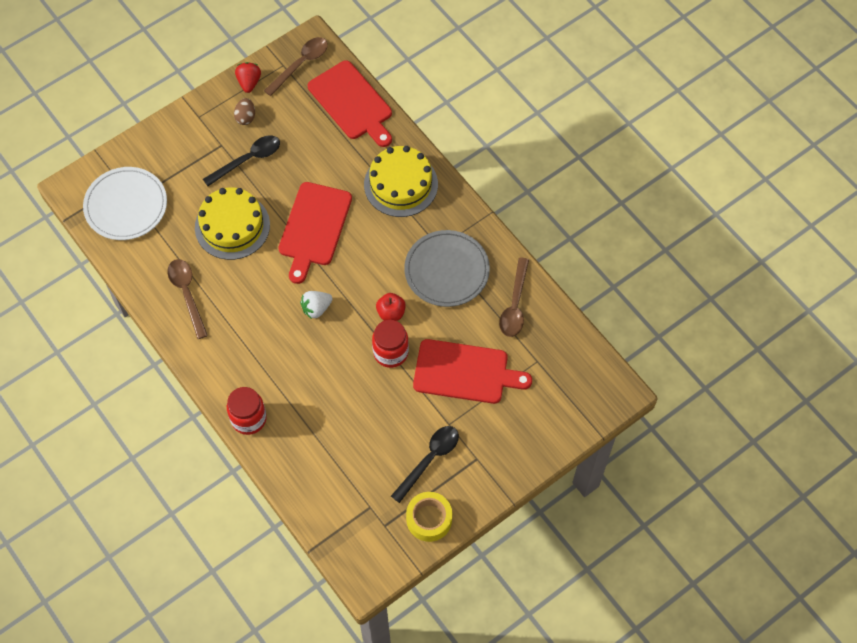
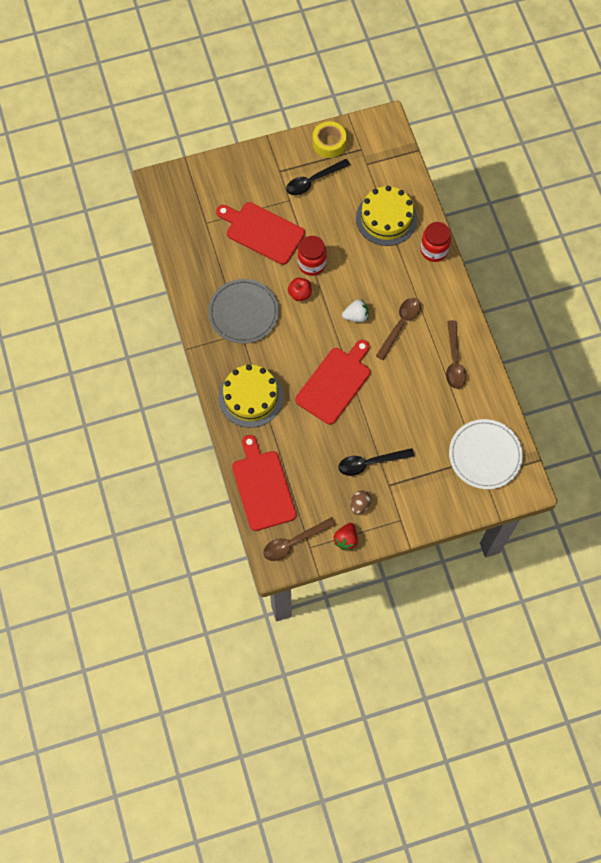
camera: 160 degrees left, 5 degrees up
(232, 226) = (401, 407): yellow cake -> yellow cake (386, 218)
(514, 305) = (203, 269): brown spoon -> brown spoon (400, 325)

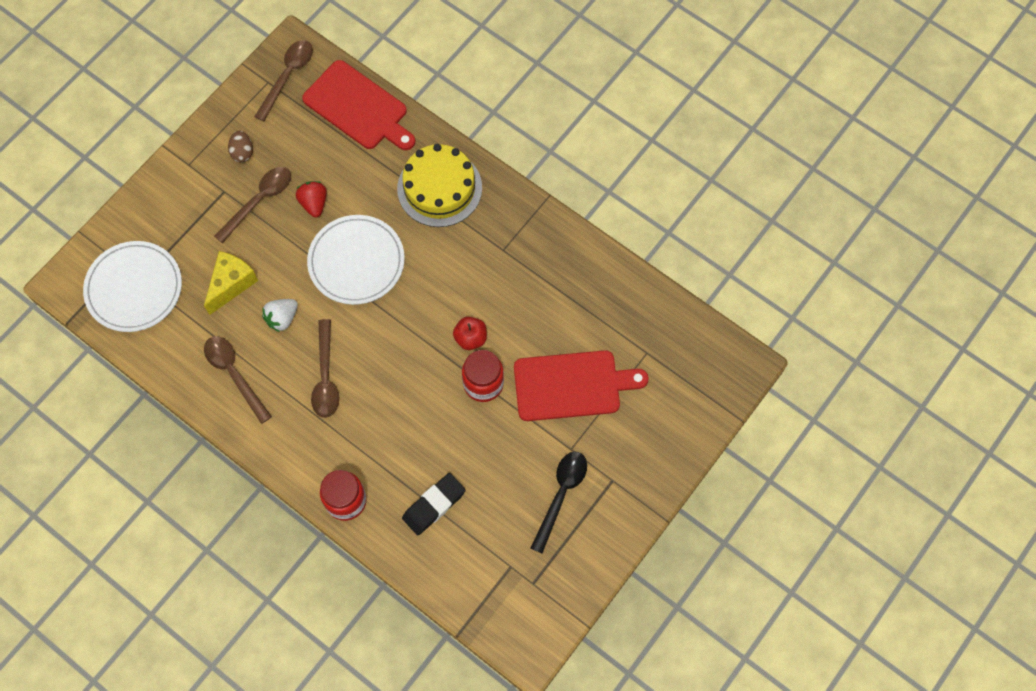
camera: 145 degrees right, 0 degrees up
(243, 313) = (518, 274): grey plate -> none
(329, 143) = (580, 563): yellow tape -> none
(335, 383) = (356, 261): red cutting board -> white plate
(346, 539) = (235, 111): red strawberry -> red strawberry (314, 203)
(356, 316) = (386, 354): white strawberry -> white strawberry (282, 318)
(370, 463) = (259, 201): black spoon -> brown spoon
(386, 218) = (434, 505): yellow cake -> black eraser
(422, 418) = (231, 284): none -> yellow cheese

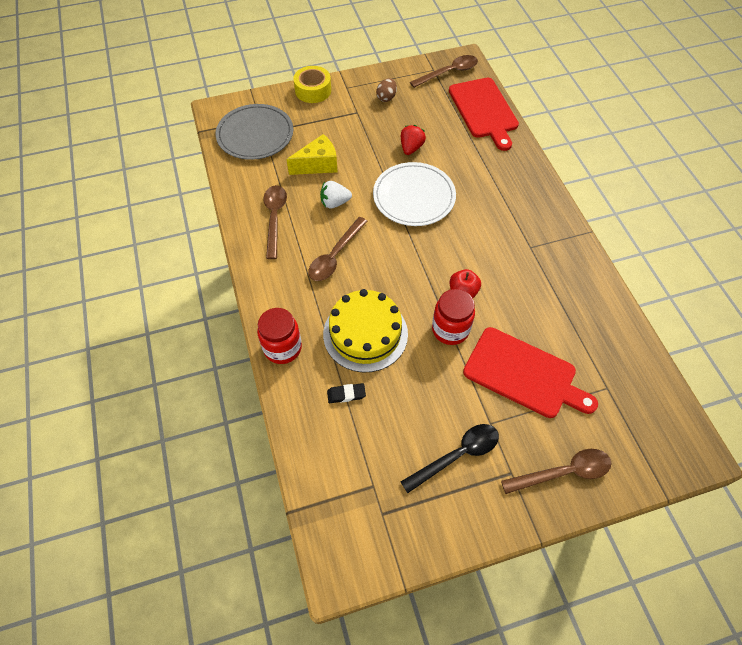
camera: 35 degrees right, 10 degrees down
(134, 288) = (255, 134): white plate -> grey plate
(153, 191) = (313, 90): none -> yellow tape
(259, 201) = (375, 128): brown spoon -> brown spoon (563, 472)
(434, 505) = (346, 394): black eraser -> black eraser, size x0.59
(439, 188) = (508, 184): yellow cake -> yellow cake (365, 334)

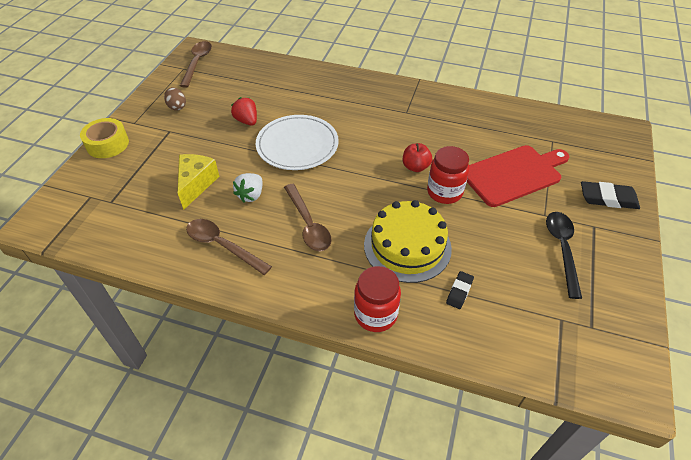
camera: 55 degrees left, 10 degrees down
(255, 134) = (105, 209): grey plate -> none
(484, 110) = (257, 67): red cutting board -> none
(563, 472) = (608, 198): brown spoon -> black eraser

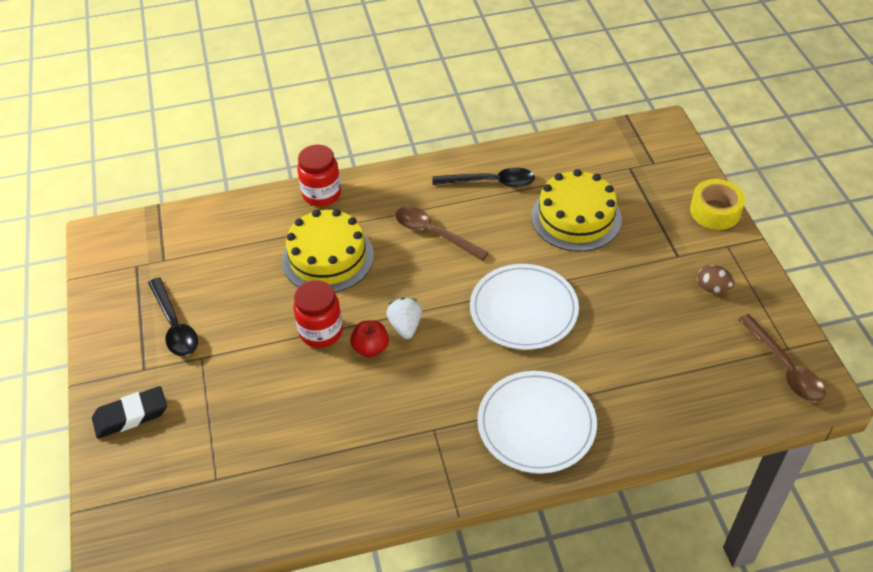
camera: 150 degrees right, 0 degrees up
(196, 184) = (576, 217): yellow cheese -> yellow cake
(222, 245) = (491, 182): brown spoon -> black spoon
(247, 121) = (612, 311): red strawberry -> none
(251, 195) = (513, 233): white strawberry -> white strawberry (405, 326)
(348, 92) = (536, 424): none -> white plate
(459, 291) = (260, 242): black eraser -> none
(514, 174) = (251, 395): red cutting board -> none

